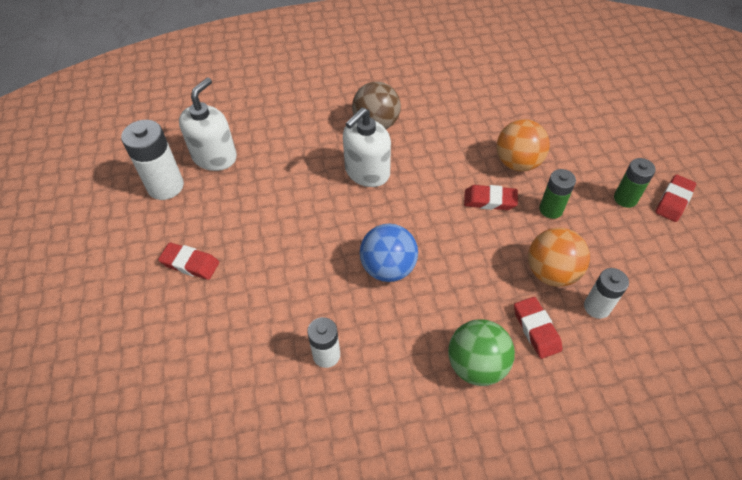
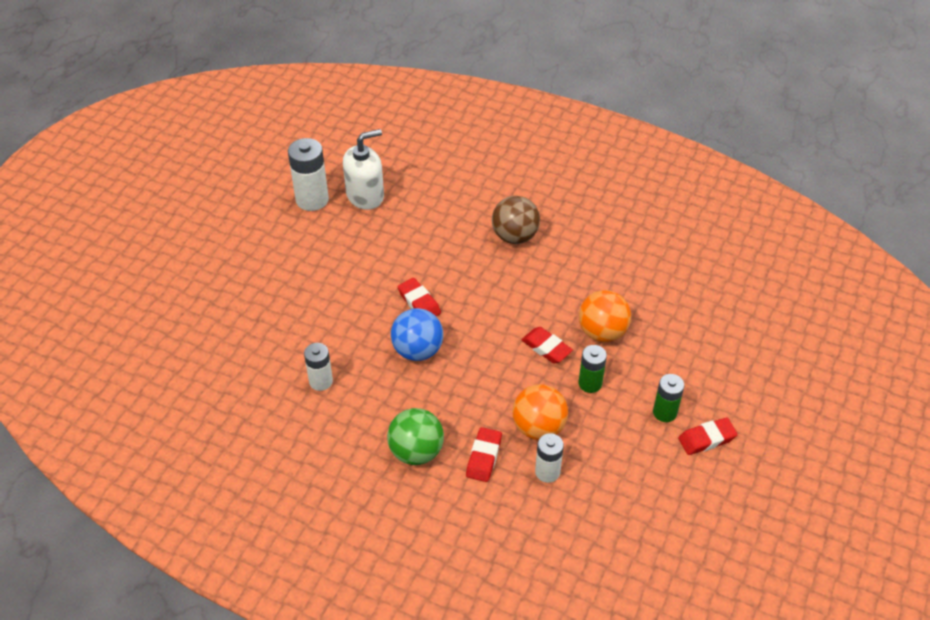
camera: 35 degrees right, 5 degrees down
(190, 263) = (283, 266): red eraser -> red eraser (419, 302)
(367, 172) = (470, 271): white soap dispenser -> none

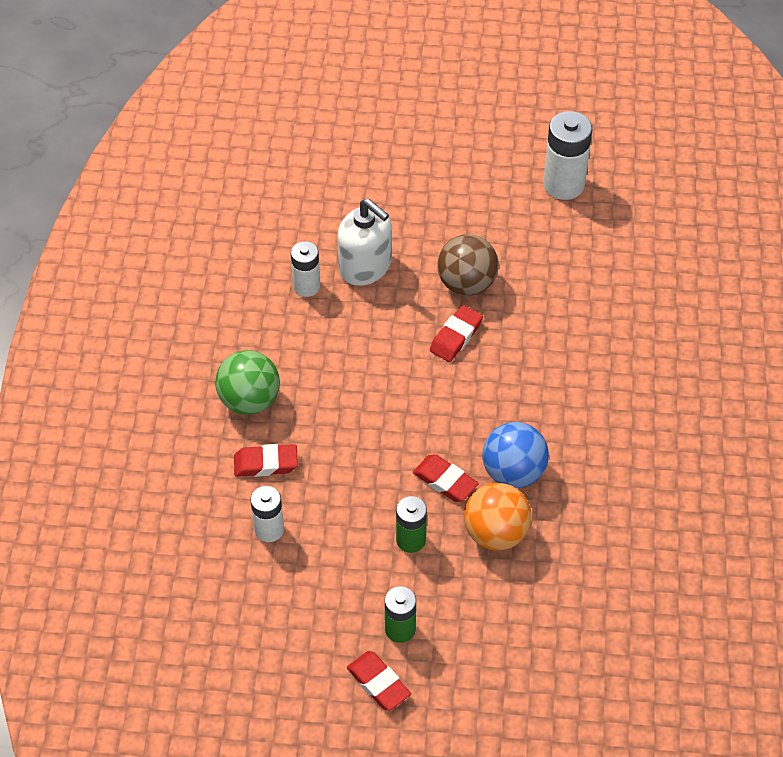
camera: 70 degrees right, 5 degrees up
(365, 195) = (597, 231): white soap dispenser -> white soap dispenser (365, 266)
(417, 350) = (386, 358): blue ball -> blue ball (513, 472)
(514, 236) = (609, 399): brown ball -> brown ball (467, 283)
(538, 427) = (326, 504): orange ball -> none
(546, 348) = (445, 481): red eraser -> red eraser turned 75 degrees counterclockwise

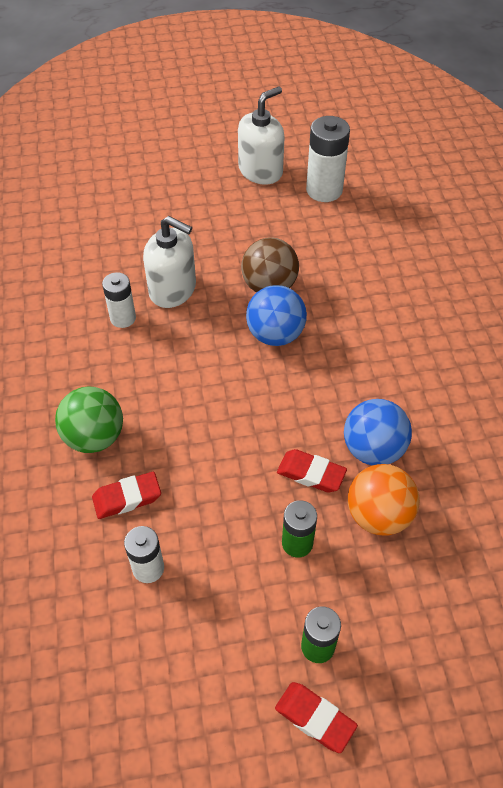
camera: 15 degrees left, 0 degrees up
(456, 337) = (275, 334): red eraser -> blue ball
(501, 147) = (260, 171): none -> white soap dispenser

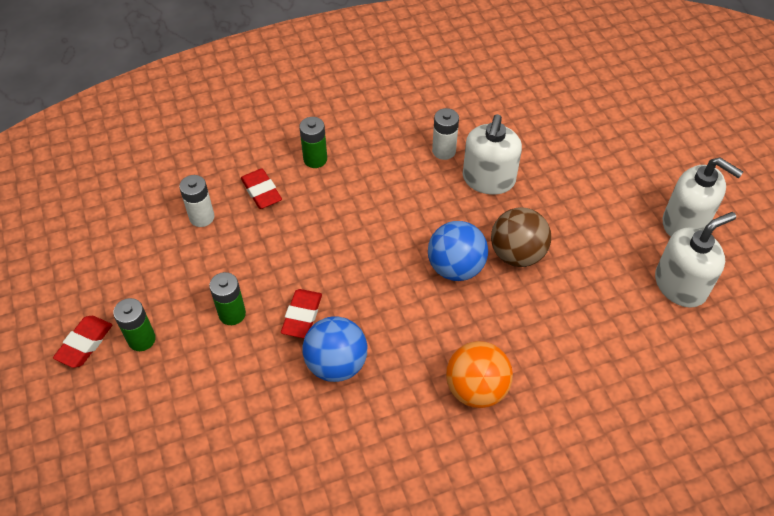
camera: 80 degrees right, 0 degrees up
(94, 437) = (315, 159): green ball -> green battery
(324, 190) = (680, 285): white battery -> white soap dispenser
(378, 515) = (266, 374): orange ball -> orange ball (476, 389)

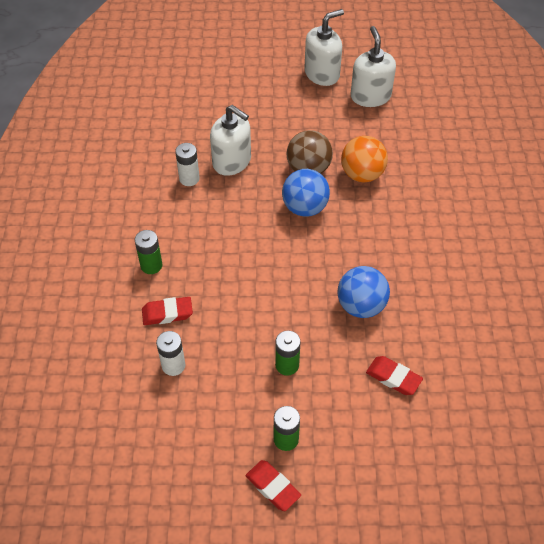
camera: 70 degrees left, 0 degrees up
(302, 316) = (309, 316): red eraser -> red eraser (393, 377)
(476, 389) = (411, 229): orange ball -> orange ball (362, 174)

